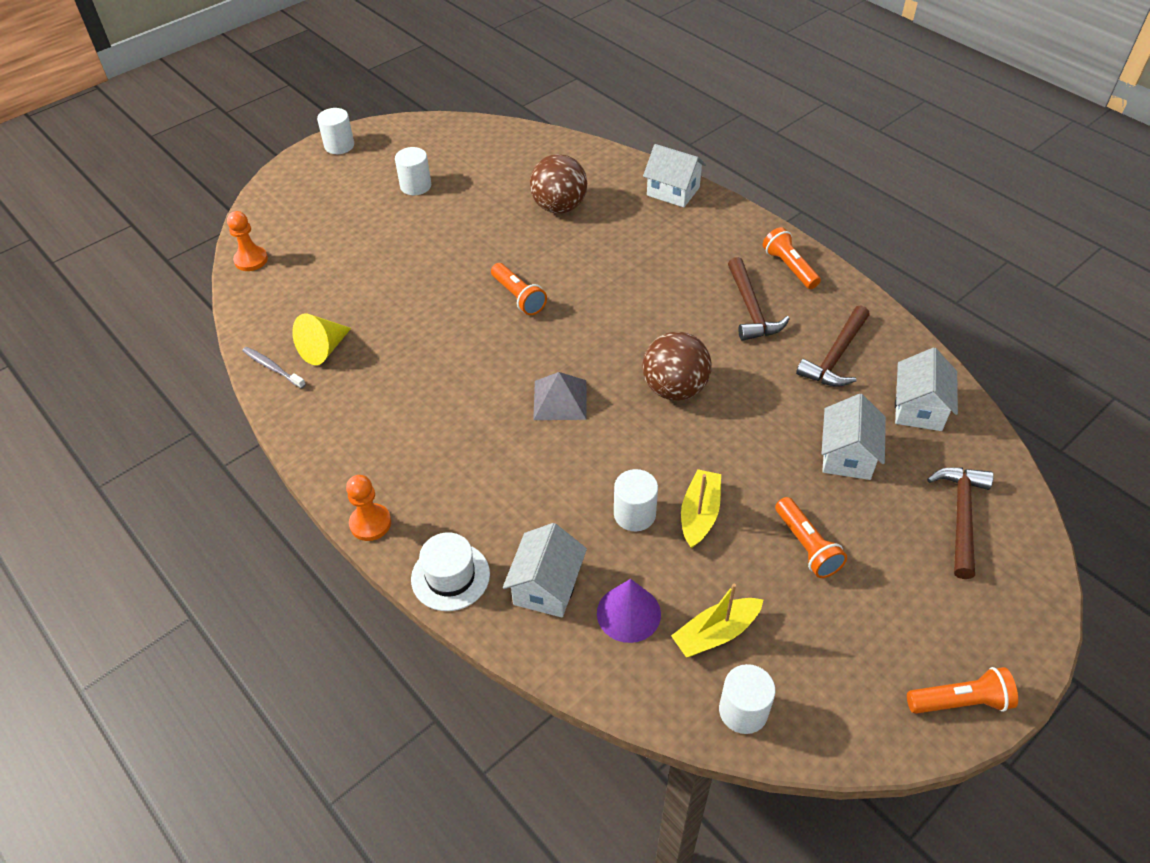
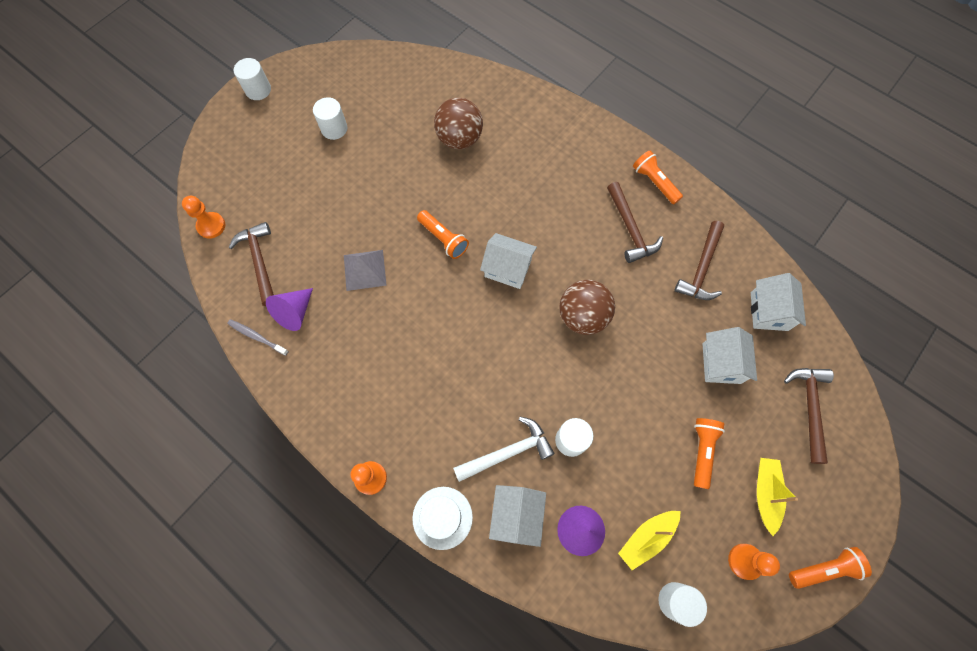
camera: 10 degrees left, 20 degrees up
(296, 298) = (259, 262): none -> brown hammer
(323, 349) = (295, 312): yellow cone -> purple cone
(549, 517) = (507, 452): none -> white hammer
(560, 400) = (495, 339): grey pyramid -> grey pyramid (364, 270)
(673, 191) = (550, 111): white house -> white house (507, 268)
(699, 514) = (619, 433): yellow boat -> yellow boat (765, 494)
(807, 546) = (702, 451): orange flashlight -> orange flashlight turned 135 degrees counterclockwise
(848, 678) = (745, 561): none -> orange pawn

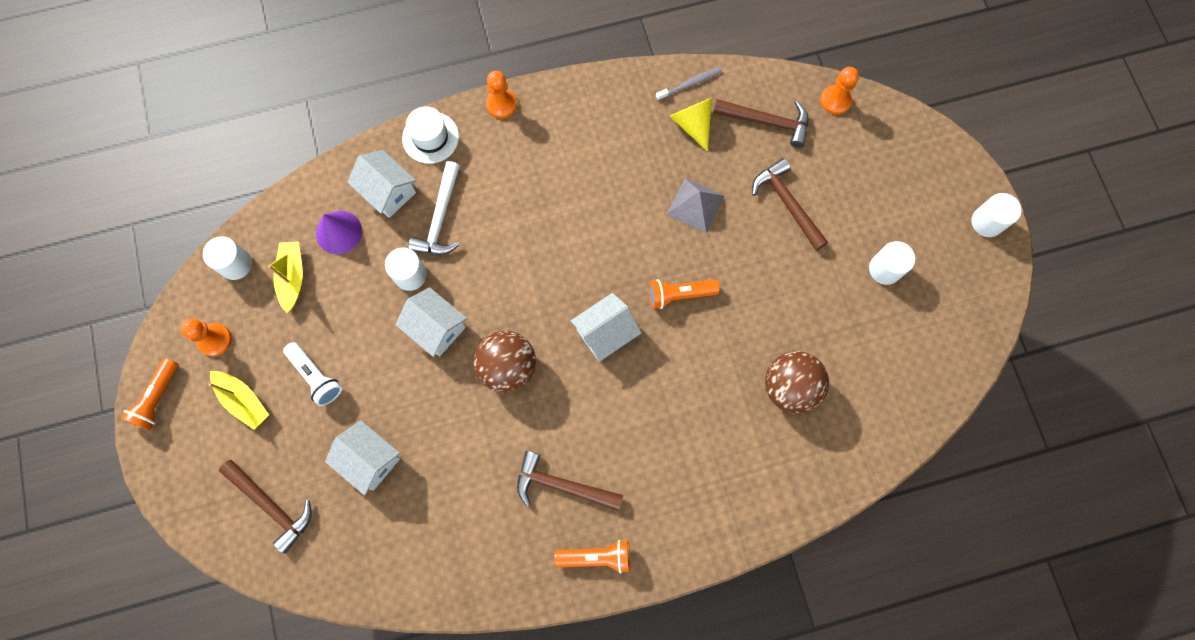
camera: 125 degrees right, 5 degrees up
(295, 312) = (692, 124): purple cone -> yellow cone
(701, 268) = (469, 523): brown hammer -> brown hammer (787, 204)
(702, 451) = (316, 376): orange flashlight -> white flashlight
(769, 311) = (379, 552): white house -> white house (436, 328)

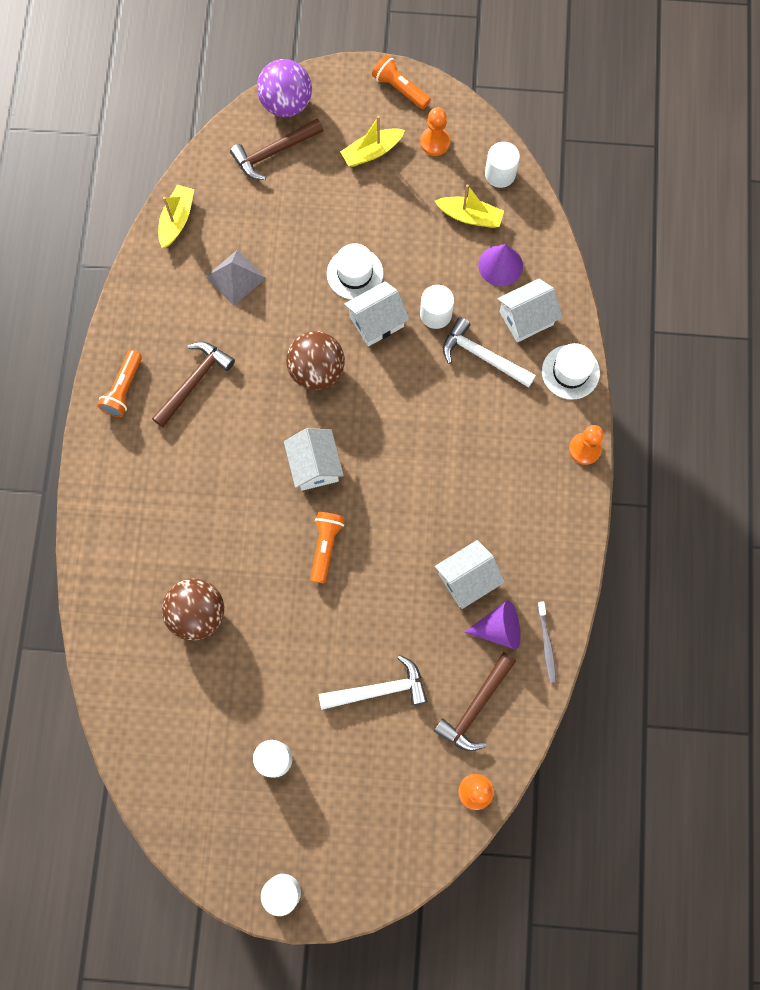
camera: 110 degrees right, 0 degrees up
(206, 515) = (286, 104): none -> purple ball
(316, 376) = (370, 212): white flashlight -> none
(370, 459) = (281, 236): white house -> white house (467, 579)
(384, 581) = (177, 220): none -> yellow boat
(390, 368) = (355, 273): none -> white hat
(692, 124) = (499, 628): yellow cone -> purple cone
(695, 205) = (411, 597): grey pyramid -> grey pyramid (235, 277)
(787, 204) = (379, 690): brown hammer -> white hammer

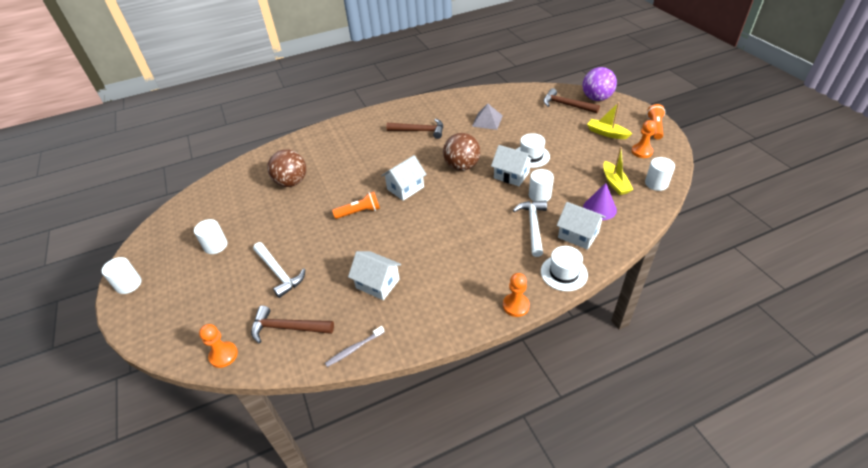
camera: 65 degrees right, 30 degrees down
(124, 389) = (397, 113): orange flashlight -> none
(177, 220) = (498, 94): yellow boat -> none
(499, 628) = (351, 316): purple cone -> none

